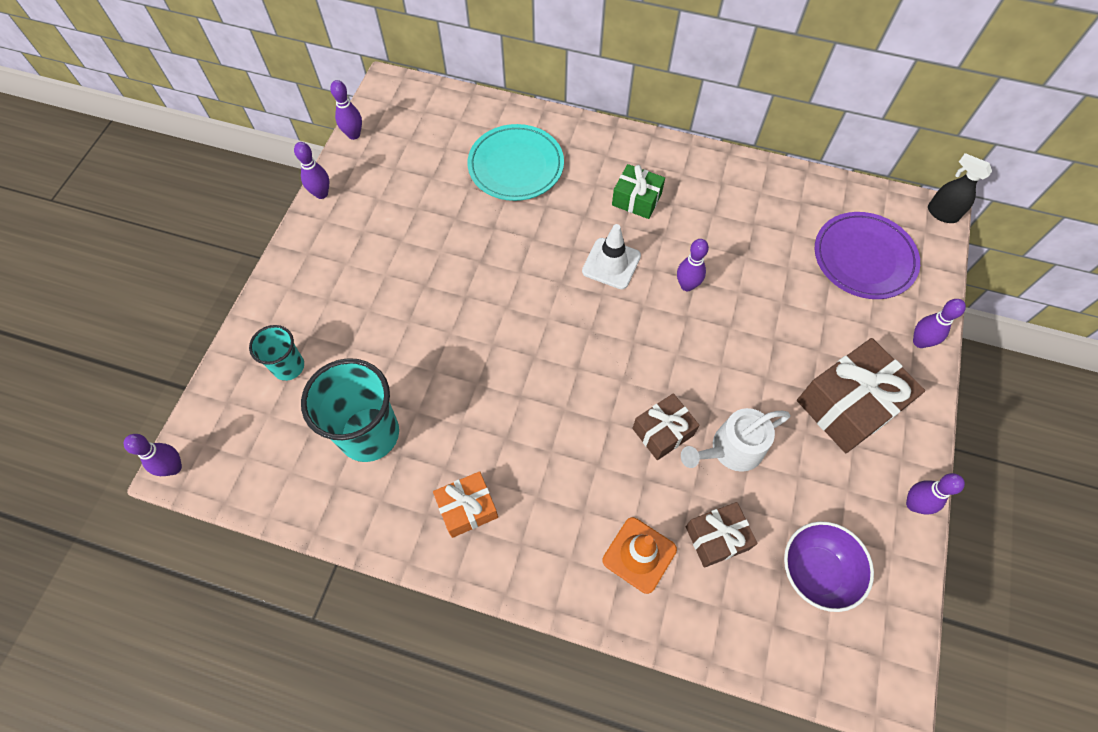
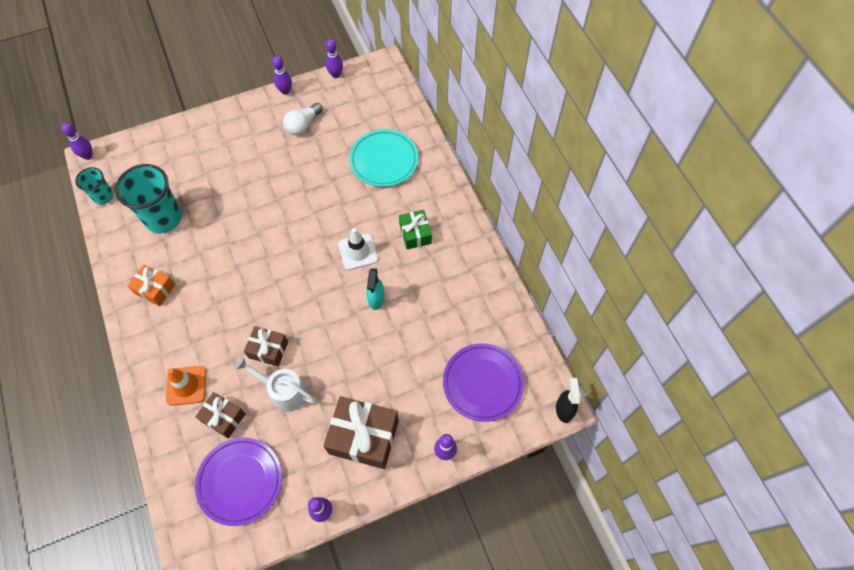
camera: 50 degrees right, 0 degrees up
(288, 366) = (174, 157): turquoise cup -> turquoise cup (103, 196)
(389, 207) = (303, 125): none -> white light bulb
(687, 285) = (376, 299): purple bowling pin -> turquoise spray bottle
(816, 571) = (240, 481): purple bowl -> purple plate

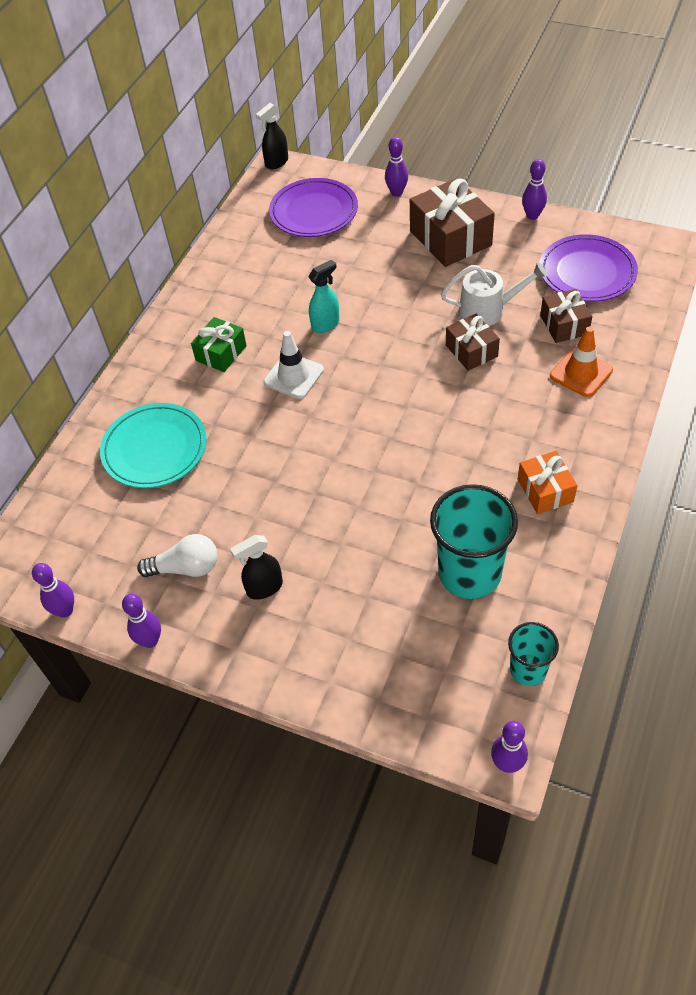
camera: 130 degrees left, 10 degrees down
(257, 143) = (264, 588): none -> black spray bottle
(283, 391) = (488, 310): white watering can -> white watering can turned 75 degrees counterclockwise

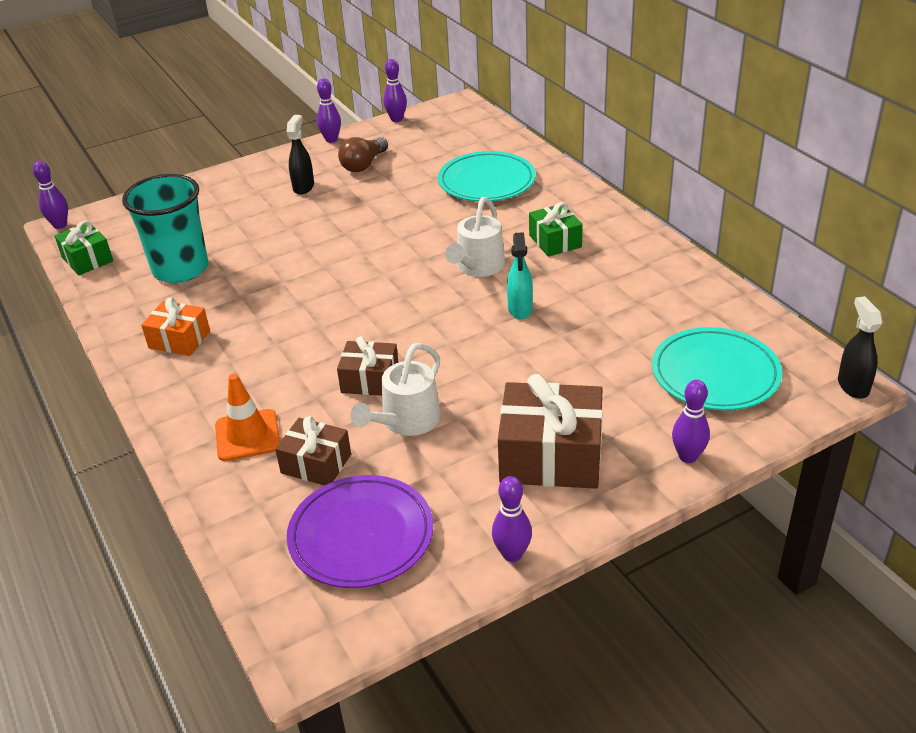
camera: 125 degrees right, 15 degrees down
(186, 568) = (364, 165): white light bulb -> brown light bulb
(293, 376) = (477, 267): white traffic cone -> white watering can
(314, 212) = (715, 374): purple plate -> turquoise plate
(528, 670) = (87, 259): turquoise cup -> green gift

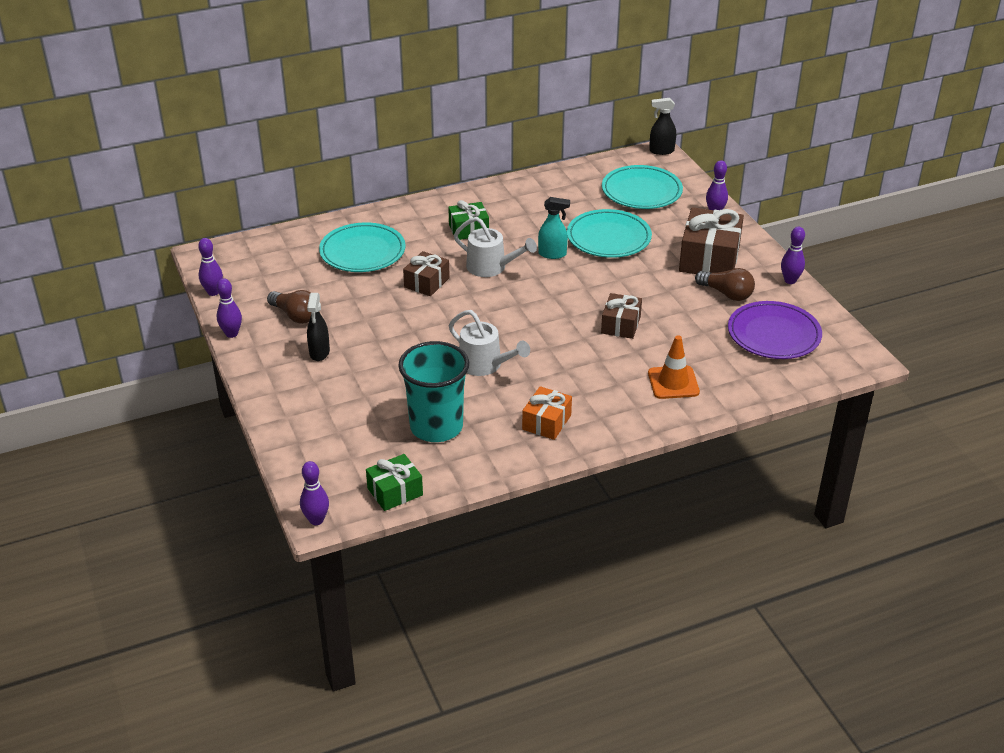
camera: 85 degrees left, 0 degrees up
(303, 187) = (319, 353): black spray bottle -> black spray bottle turned 105 degrees counterclockwise
(316, 464) = (706, 351): brown gift -> brown gift (427, 282)
(406, 421) = (668, 311): white watering can -> white watering can (485, 365)
(460, 479) = (726, 294): none -> brown light bulb
(574, 353) = (608, 238): none -> turquoise plate

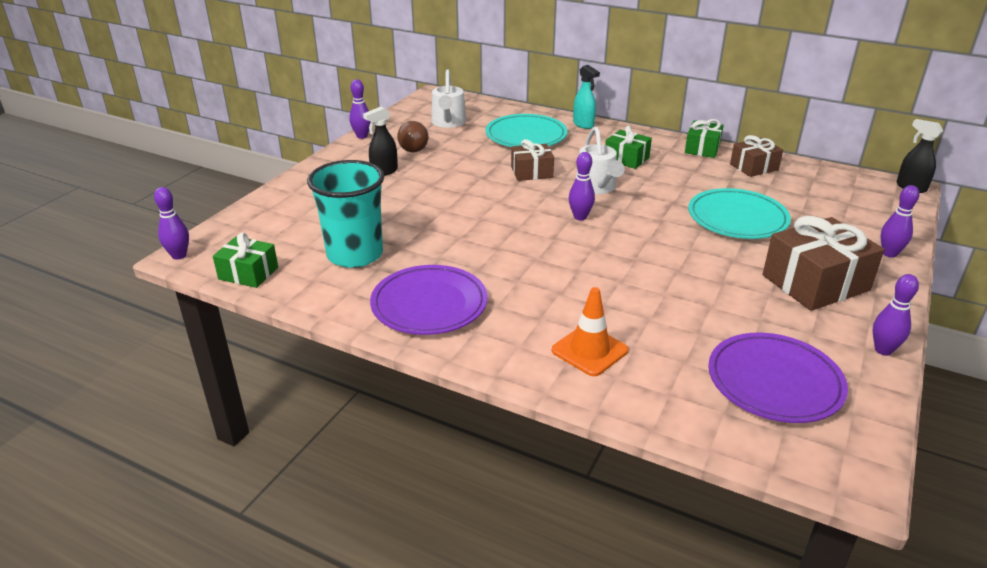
camera: 50 degrees right, 5 degrees down
(213, 292) = (398, 113): purple bowling pin -> purple bowling pin (580, 217)
(485, 365) = (466, 240): white watering can -> white watering can (448, 123)
(501, 189) = (702, 148): none -> green gift
(546, 422) = (429, 304): orange gift -> purple plate
(552, 254) = (664, 204): turquoise spray bottle -> turquoise spray bottle (583, 124)
(620, 325) = (627, 280): brown gift -> brown gift (754, 167)
(641, 191) = (834, 204): turquoise plate -> none
(726, 294) = (782, 318): brown light bulb -> none

